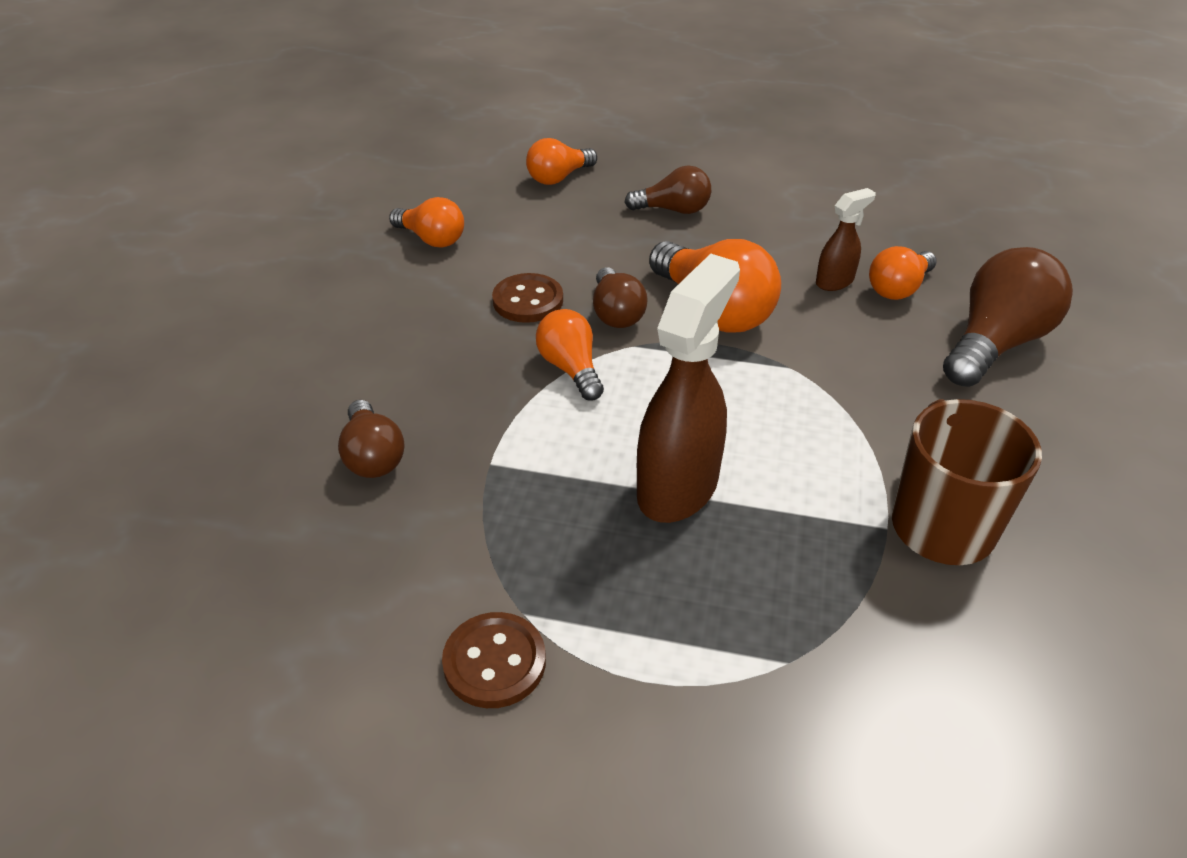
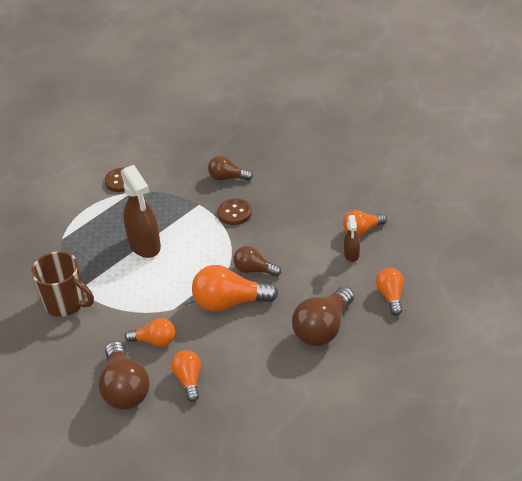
camera: 125 degrees right, 0 degrees up
(528, 301) = (286, 245): brown button -> brown button (234, 213)
(571, 368) = (230, 242): orange light bulb -> orange light bulb (155, 341)
(673, 210) = (323, 329): brown light bulb -> brown light bulb, size x1.68
(835, 281) = (213, 359): brown spray bottle -> brown spray bottle (351, 255)

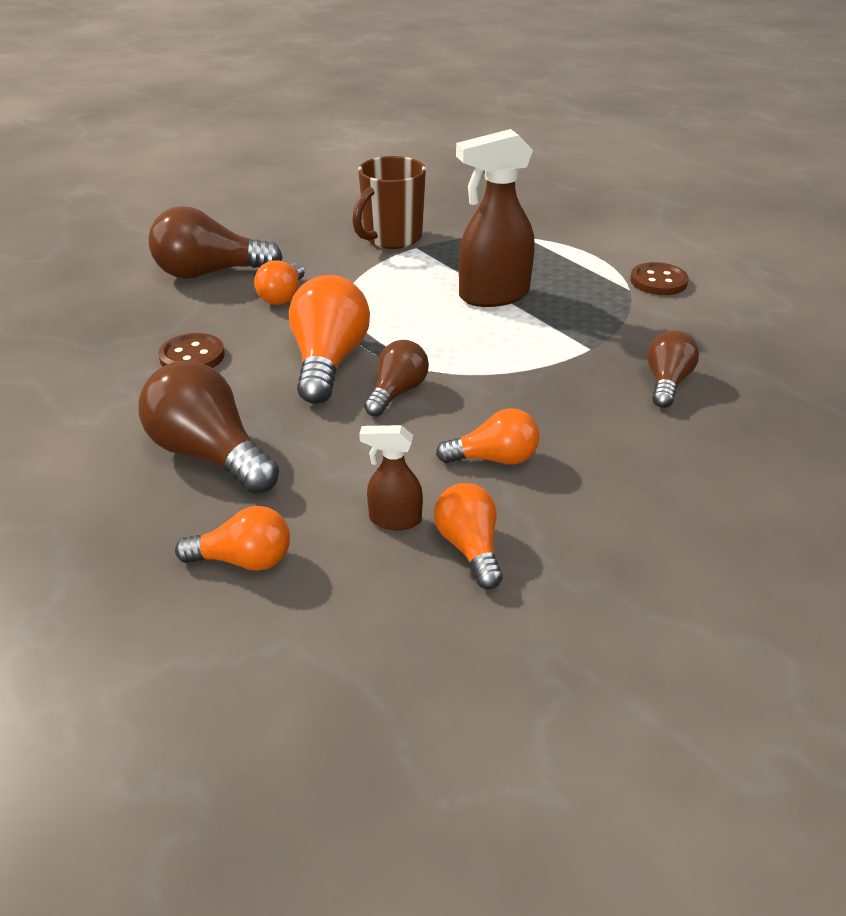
camera: 95 degrees right, 5 degrees down
(189, 380) = (190, 318): orange light bulb -> orange light bulb (494, 459)
(234, 213) = (559, 383): brown button -> brown button (192, 356)

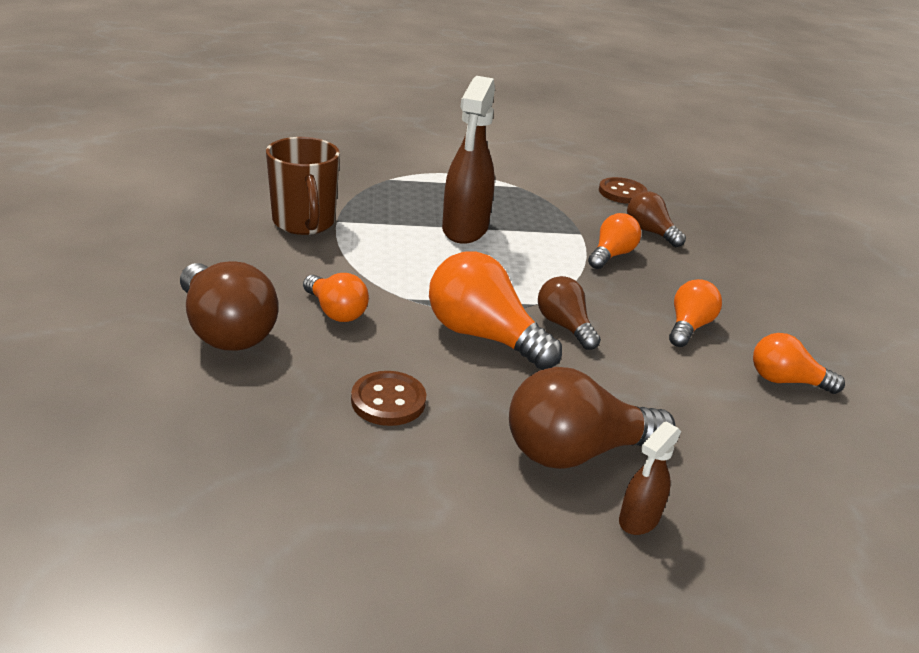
camera: 60 degrees left, 5 degrees down
(210, 273) = (226, 330): brown light bulb -> brown light bulb turned 60 degrees counterclockwise
(244, 560) = (744, 488): orange light bulb -> orange light bulb (611, 255)
(394, 520) = (734, 397): brown spray bottle -> brown spray bottle (638, 520)
(658, 281) = (520, 174): brown button -> brown button (622, 193)

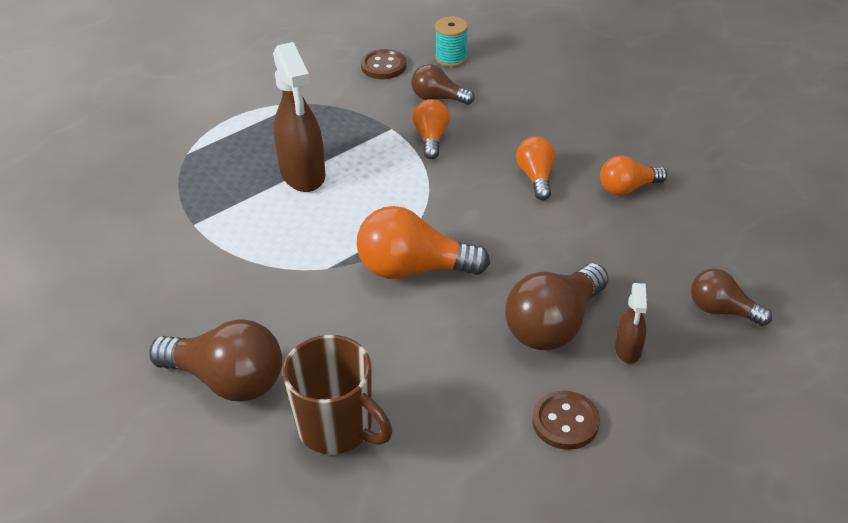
camera: 30 degrees left, 10 degrees up
(304, 223) = (170, 242): brown mug -> brown mug (337, 428)
(335, 311) = (289, 312): orange light bulb -> none
(388, 401) = (404, 363): brown button -> brown button (565, 422)
(564, 326) = (458, 226): brown light bulb -> brown light bulb (722, 310)
(694, 211) = (451, 58): none -> turquoise spool

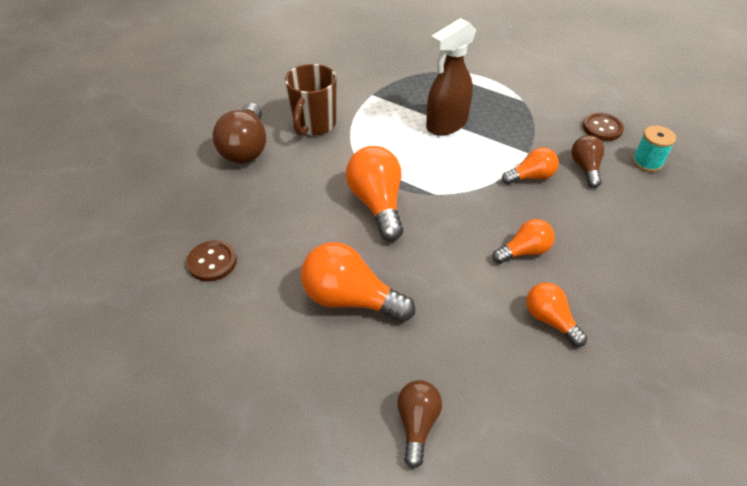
camera: 70 degrees right, 5 degrees up
(337, 428) = (219, 205): brown mug -> brown mug (314, 124)
(554, 325) = (350, 299): brown light bulb -> orange light bulb
(565, 422) = (252, 326): brown button -> brown button (212, 262)
(628, 350) = (340, 355): brown spray bottle -> none

